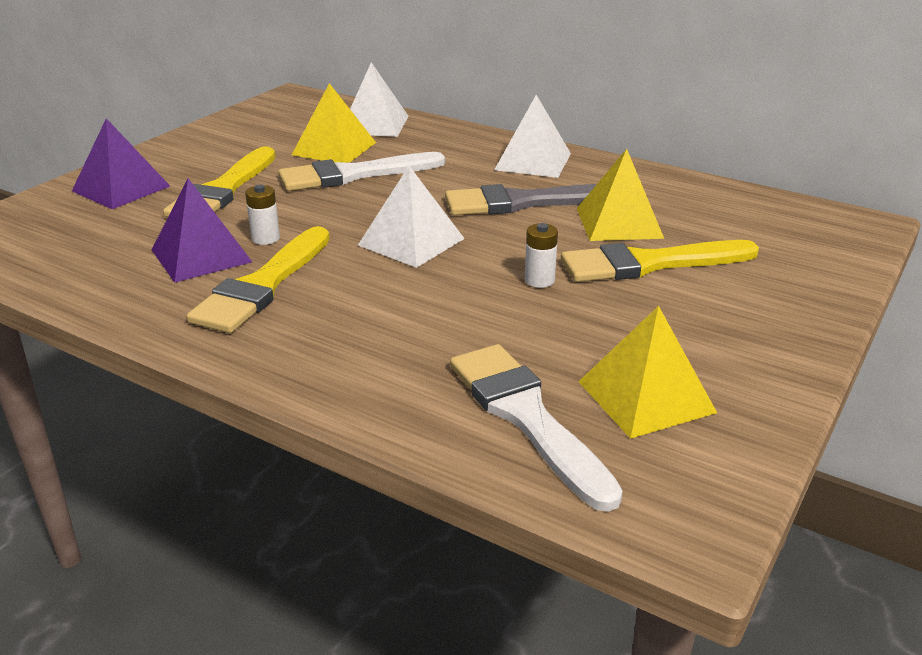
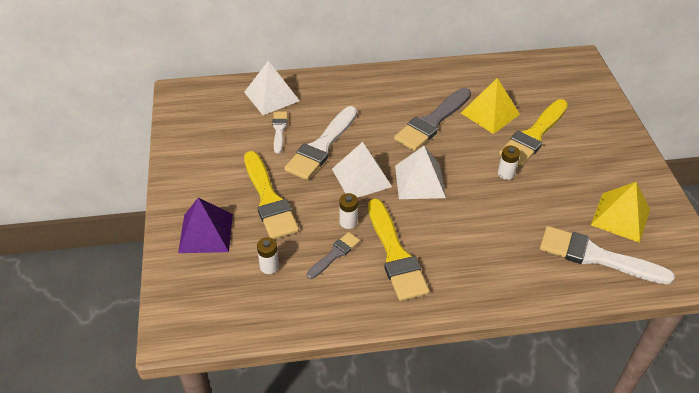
camera: 40 degrees left, 15 degrees up
(123, 235) = (269, 266): none -> white battery
(201, 255) = (334, 254): purple pyramid -> grey brush
(334, 148) = (279, 130): yellow pyramid -> white brush
(533, 161) = (396, 86): white pyramid -> white pyramid (361, 177)

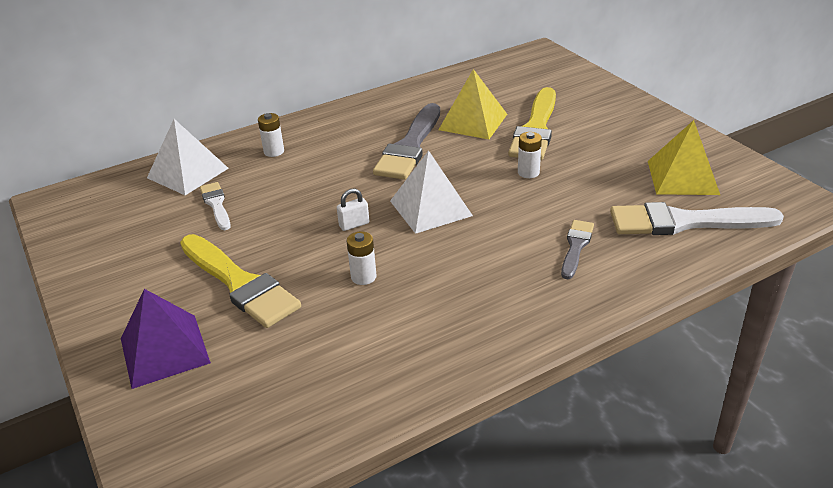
camera: 20 degrees left, 10 degrees down
(269, 266) = (280, 362): white battery -> white battery (274, 151)
(321, 146) = (283, 207): white brush -> none
(334, 254) = (365, 318): grey brush -> grey brush (576, 246)
(361, 177) = (354, 224): white pyramid -> white padlock
(395, 254) = (446, 293): yellow brush -> none

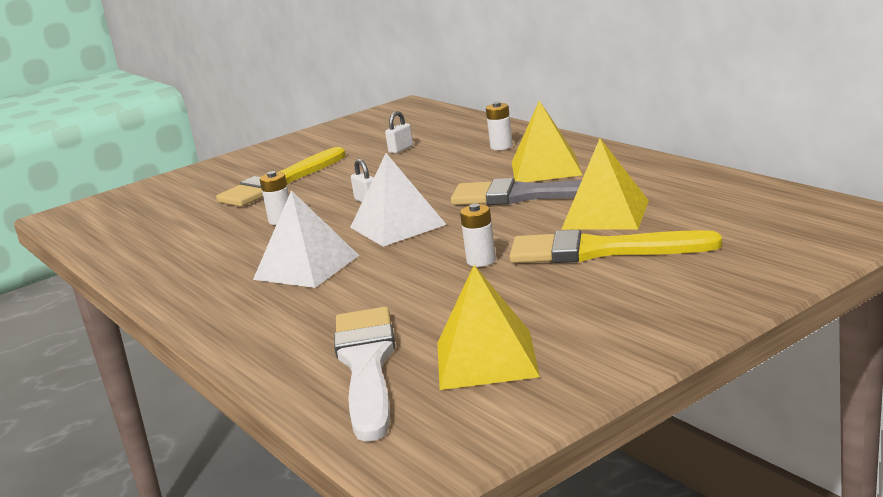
camera: 85 degrees right, 15 degrees down
(164, 350) = (204, 180): purple pyramid -> none
(187, 173) = (454, 129): white pyramid -> white pyramid (306, 267)
(216, 204) = (401, 149): white brush -> white padlock
(353, 136) = (545, 168): none -> yellow pyramid
(576, 246) = (317, 304): grey brush -> none

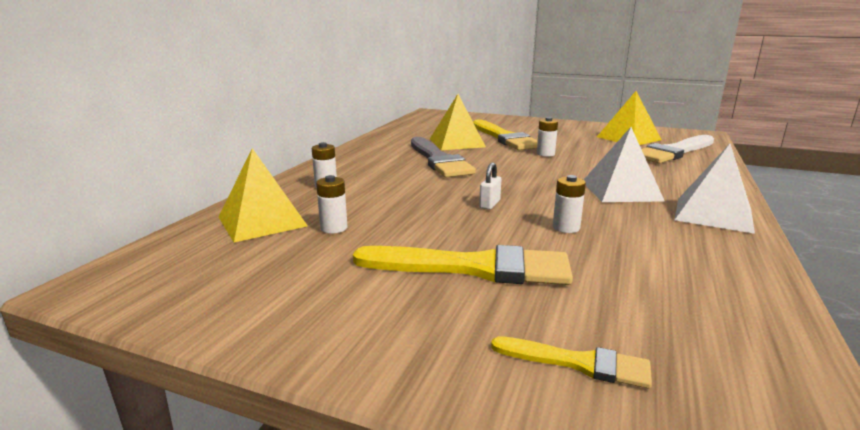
camera: 125 degrees left, 0 degrees up
(171, 191) = (578, 363): none -> yellow brush
(397, 226) = (524, 182): white pyramid -> white pyramid (713, 214)
(401, 149) = (334, 228): white padlock -> white battery
(545, 168) = (381, 165): yellow pyramid -> yellow pyramid (262, 221)

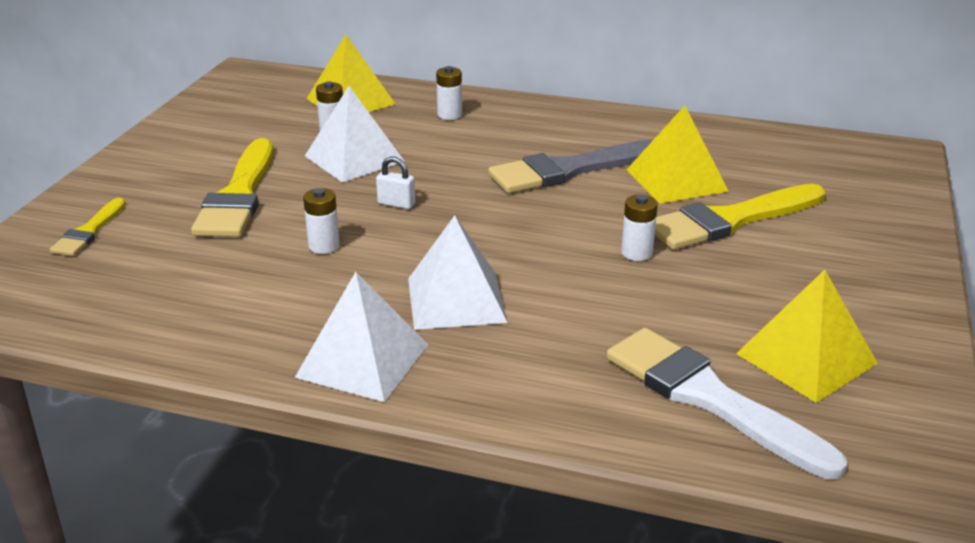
camera: 85 degrees right, 10 degrees up
(400, 219) = (354, 158): none -> white pyramid

